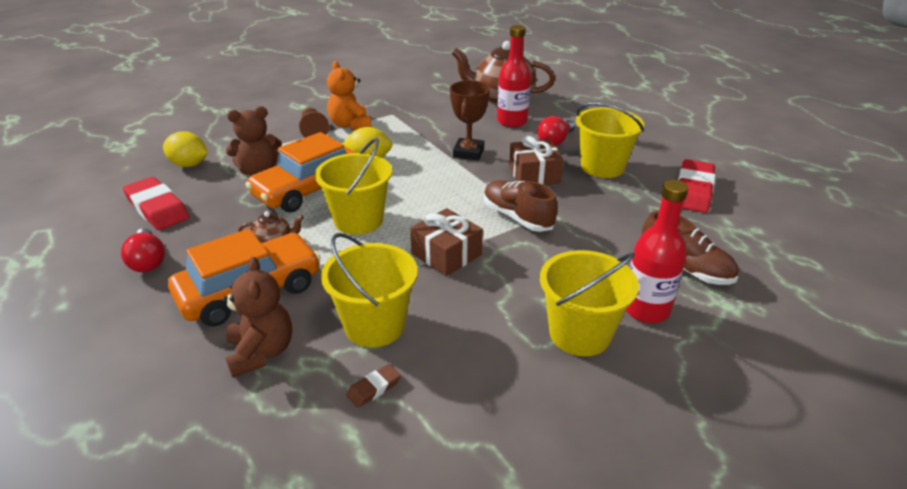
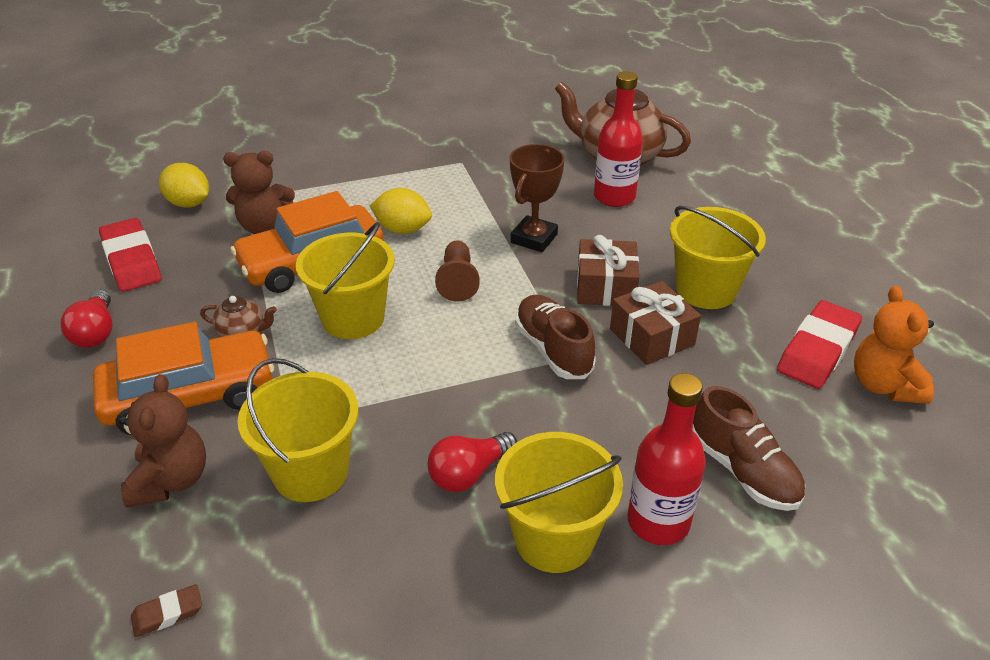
camera: 15 degrees right, 5 degrees up
(313, 131) = (352, 175): brown pawn -> brown pawn (457, 281)
(350, 125) = (401, 172): orange teddy bear -> orange teddy bear (884, 385)
(374, 388) = (275, 557): brown eraser -> brown eraser (168, 613)
(446, 254) = (438, 388): brown gift -> brown gift (652, 337)
(555, 141) = (659, 237): red light bulb -> red light bulb (469, 473)

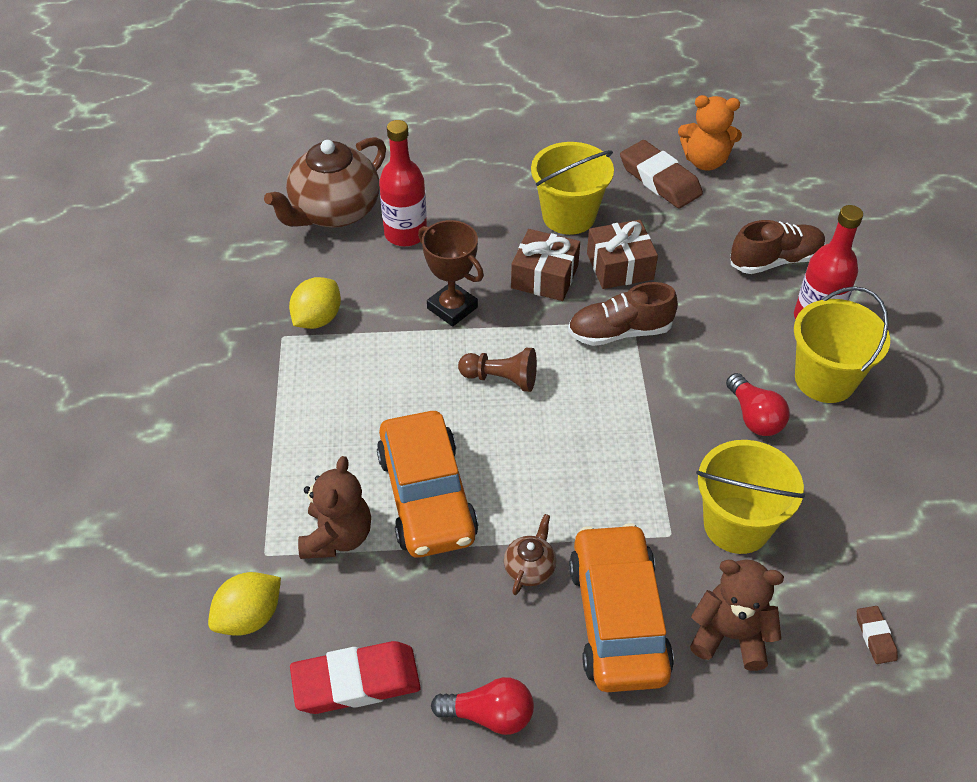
camera: 75 degrees left, 10 degrees up
(353, 318) = (535, 470): yellow bucket -> none
(402, 229) = (395, 408): yellow lemon -> yellow lemon (317, 319)
(818, 350) = (660, 179): red eraser -> brown eraser

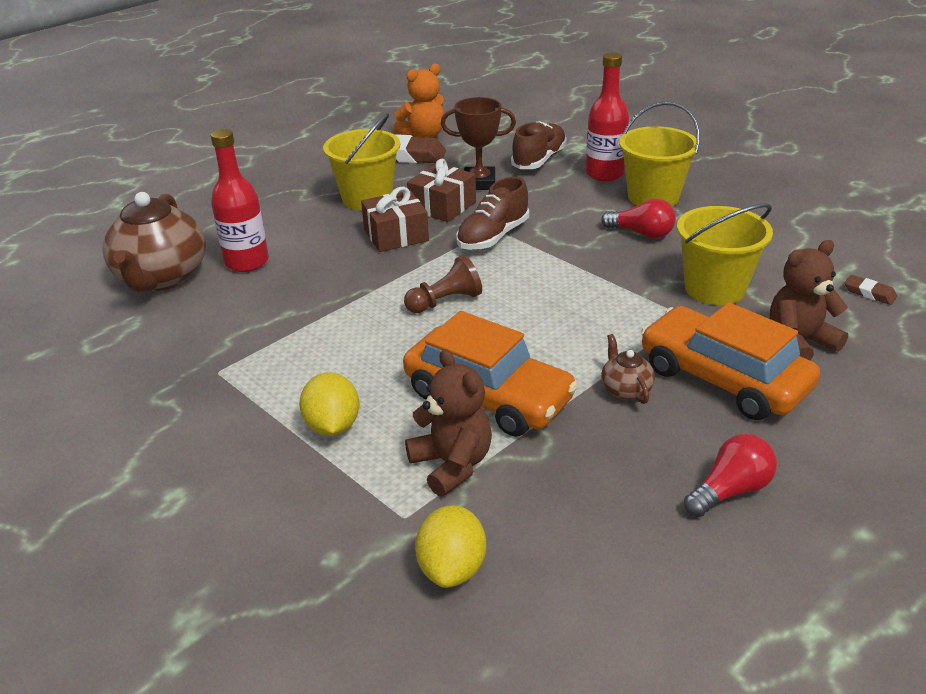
camera: 40 degrees left, 15 degrees down
(317, 319) = (237, 345): yellow lemon -> yellow lemon (332, 426)
(356, 681) = (605, 544): red eraser -> none
(452, 308) = (348, 283): brown trophy -> brown trophy (479, 183)

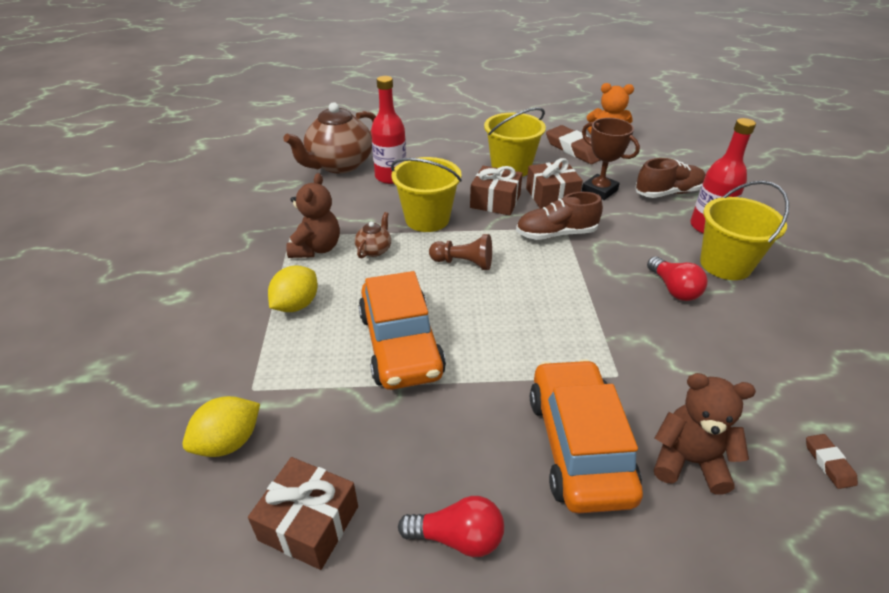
camera: 40 degrees right, 5 degrees up
(452, 465) = (319, 375): brown teddy bear -> brown teddy bear (316, 248)
(615, 565) = (309, 523): none -> brown gift
(625, 389) = (493, 402): brown teapot -> brown teapot (374, 250)
(715, 288) = (675, 368): yellow bucket -> yellow bucket (427, 219)

